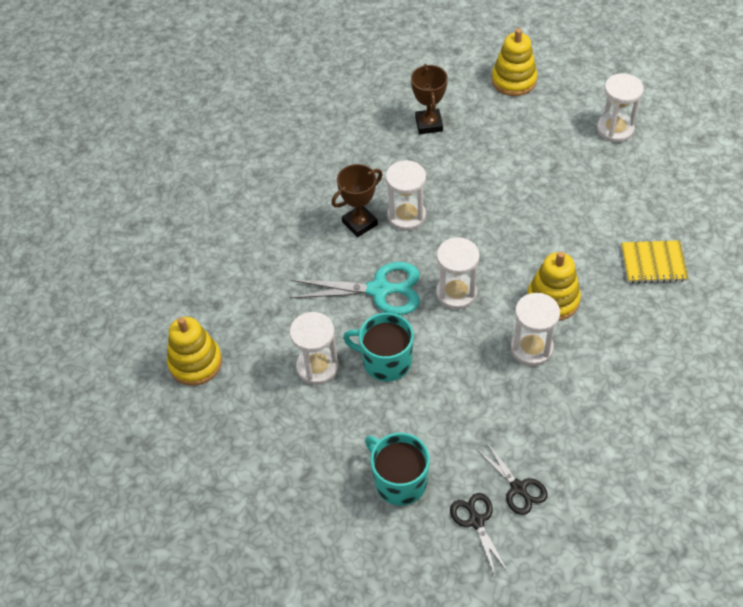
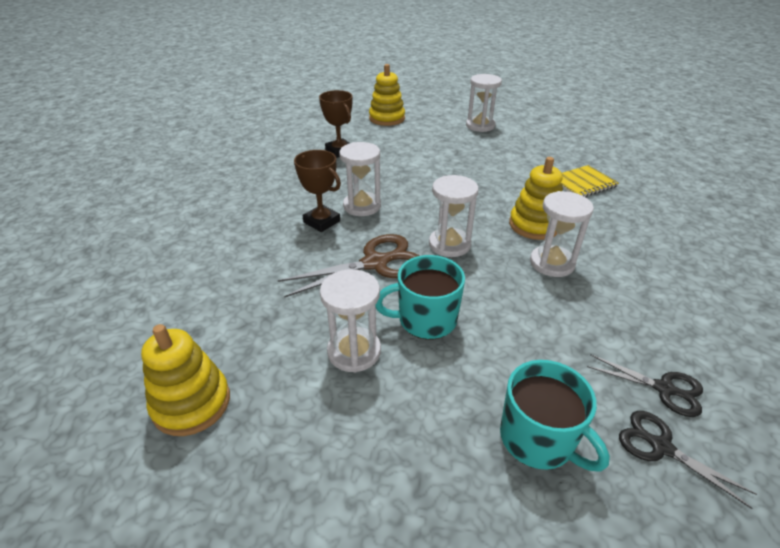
camera: 30 degrees left, 15 degrees down
(359, 223) = (322, 222): brown trophy -> brown trophy turned 75 degrees counterclockwise
(379, 290) = (375, 263): turquoise scissors -> brown scissors
(399, 481) = (538, 439): turquoise mug -> turquoise mug turned 150 degrees counterclockwise

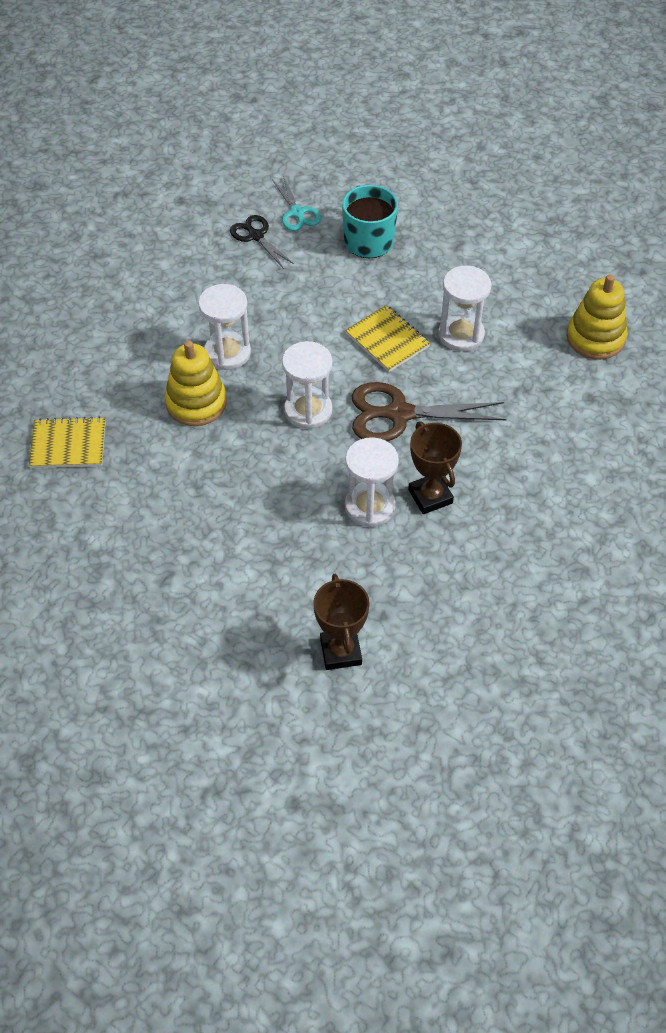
camera: 155 degrees left, 15 degrees up
(387, 118) = (204, 736): yellow stacking toy -> none
(426, 319) = (387, 340): turquoise mug -> yellow notebook
(480, 126) = (66, 640): white hourglass -> none
(661, 447) = (297, 213): black scissors -> turquoise scissors

